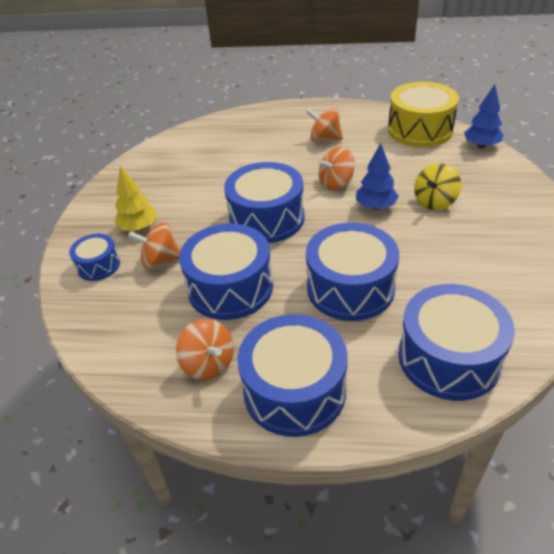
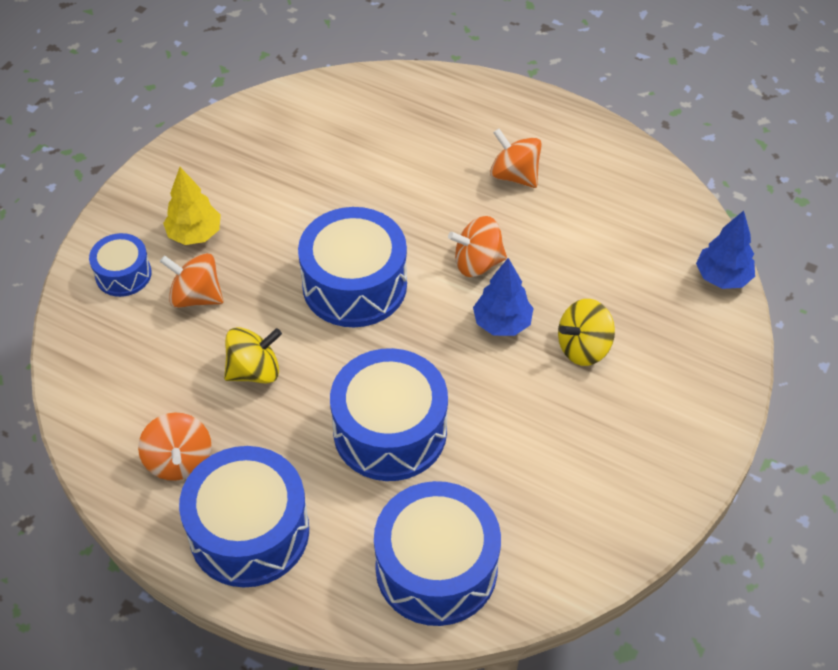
camera: 20 degrees right, 10 degrees up
(230, 287) = (254, 371): blue drum -> yellow spinning top
(420, 130) = (658, 212): yellow drum -> none

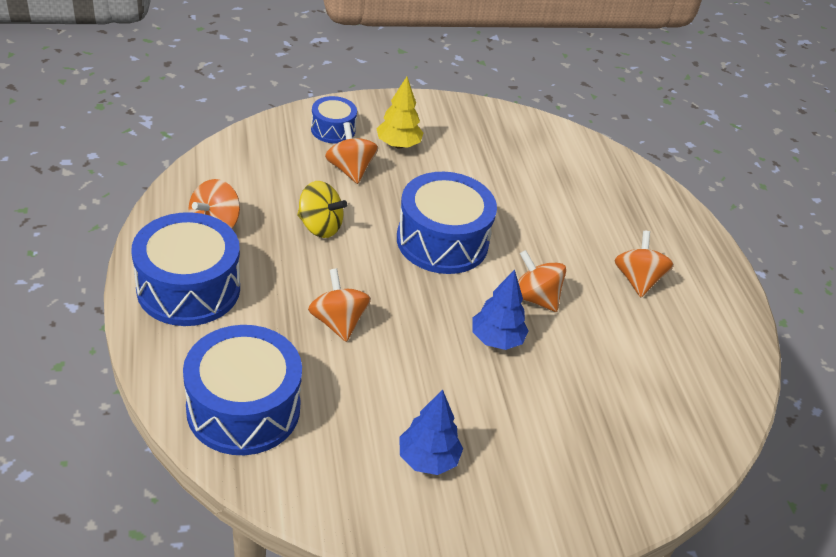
camera: 45 degrees right, 10 degrees down
(390, 431) = (338, 322): blue drum -> orange spinning top
(583, 347) = (527, 402): yellow spinning top -> none
(722, 277) = (697, 464): blue tree -> blue tree (428, 459)

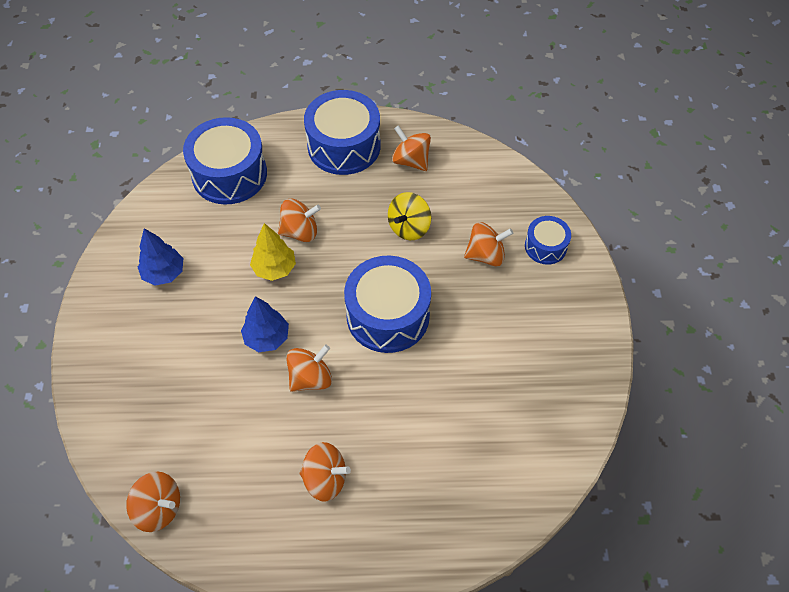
camera: 105 degrees right, 15 degrees up
(398, 145) = (527, 297): yellow tree -> yellow tree (274, 268)
(724, 409) = (159, 508): none -> orange spinning top

